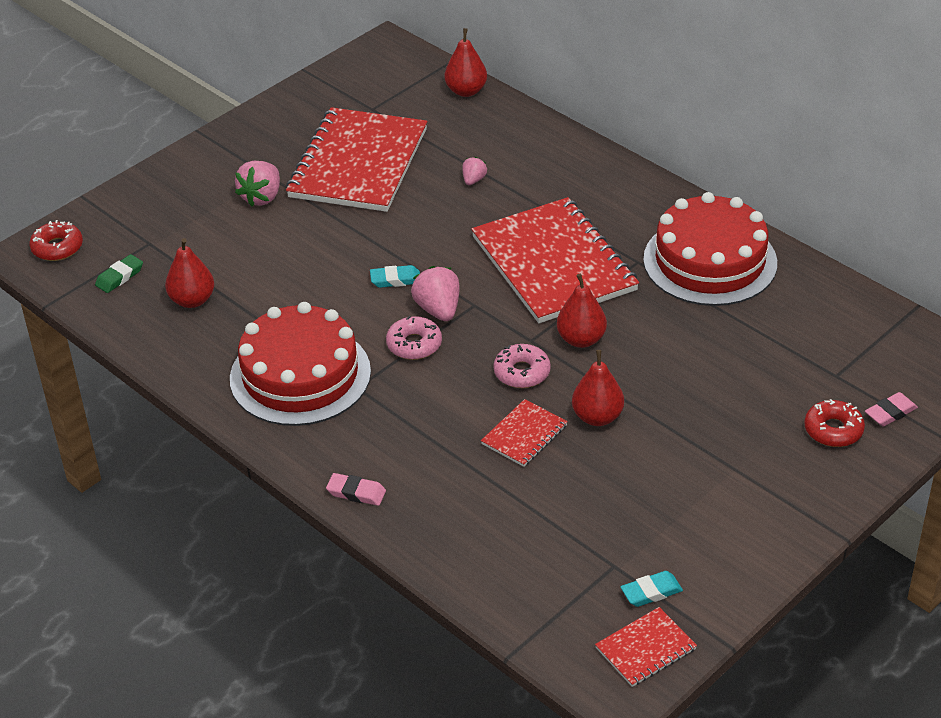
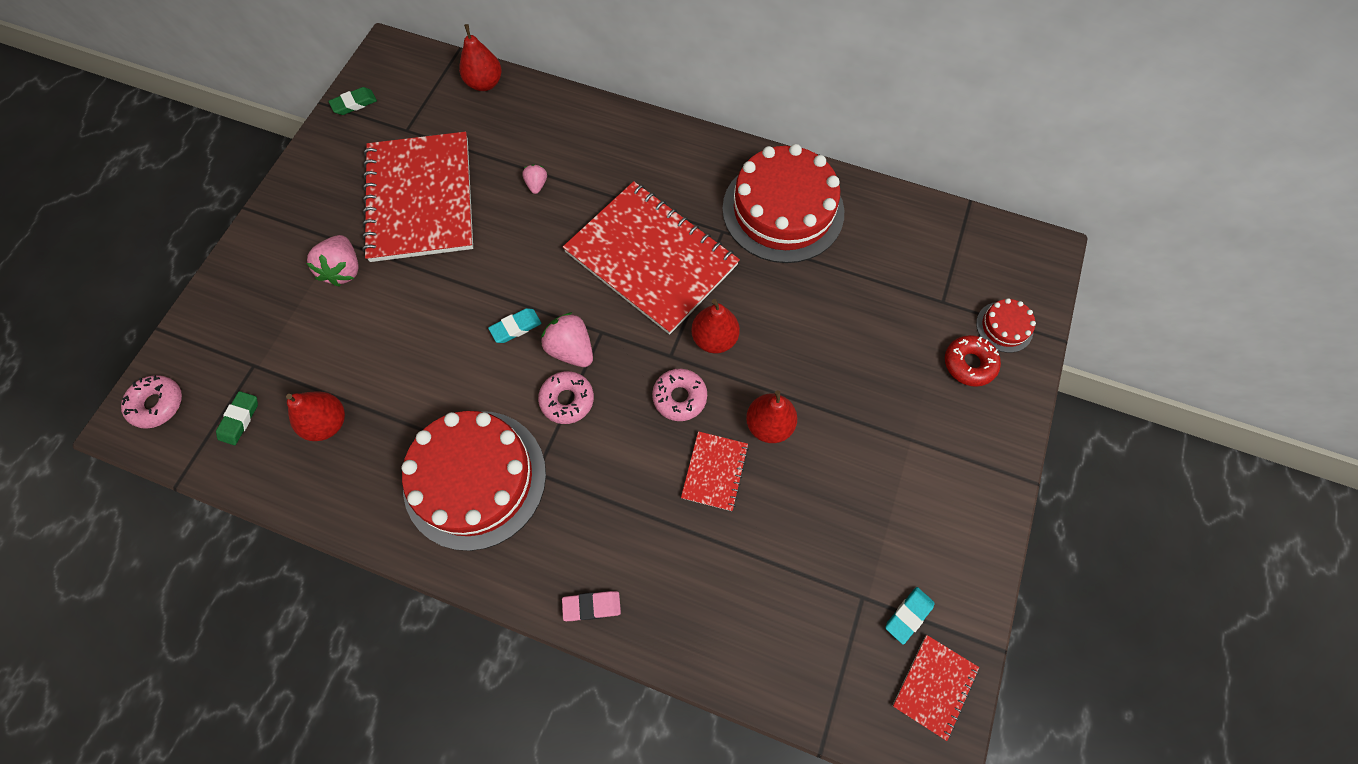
camera: 25 degrees left, 25 degrees up
(57, 247) = (157, 404): red donut -> pink donut
(334, 77) = (354, 104): none -> green eraser
(890, 412) = (1004, 327): pink eraser -> red cake

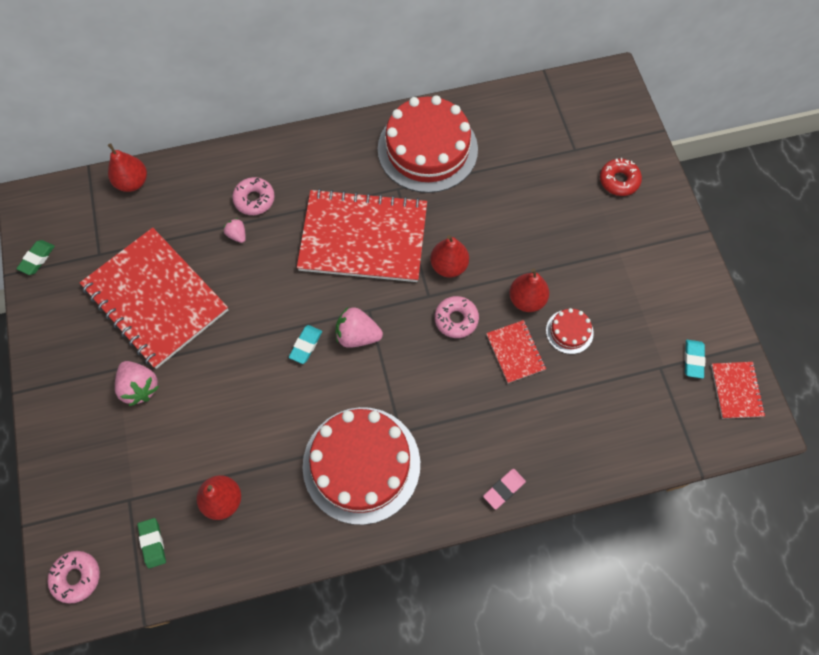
camera: 35 degrees left, 0 degrees up
(567, 400) = (382, 371): pink donut -> pink donut (254, 199)
(1004, 327) = (623, 143): red cake -> red cake (569, 331)

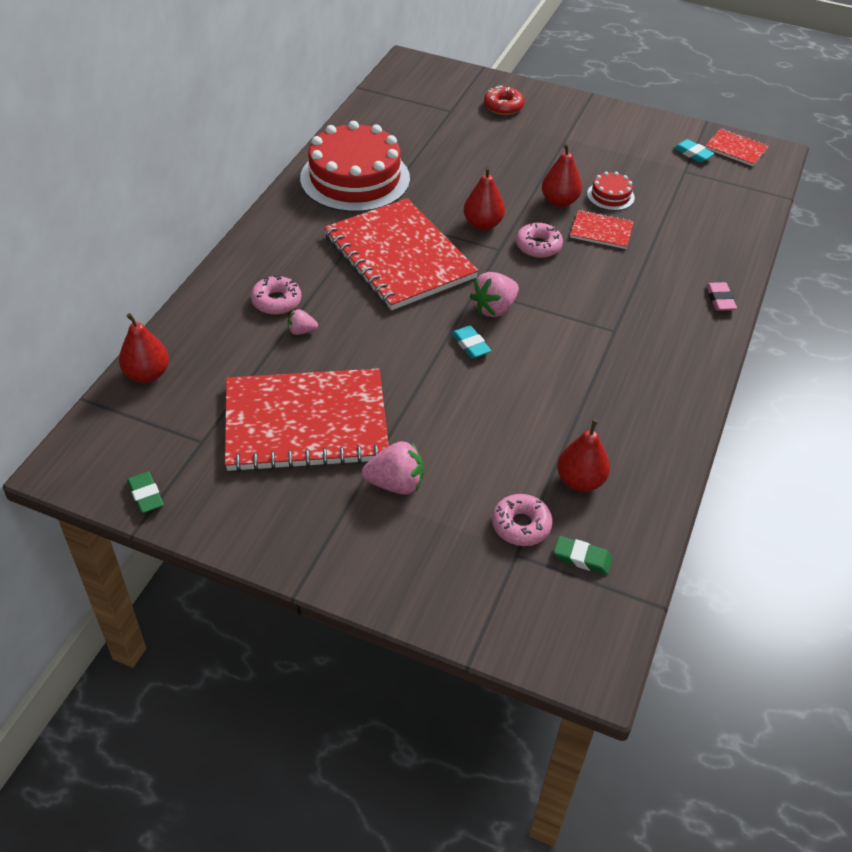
camera: 55 degrees left, 20 degrees down
(76, 577) = (569, 642): pink donut -> pink donut (521, 525)
(361, 464) = (625, 369): red cake -> none
(363, 238) = (399, 256): red notebook -> red notebook turned 75 degrees counterclockwise

